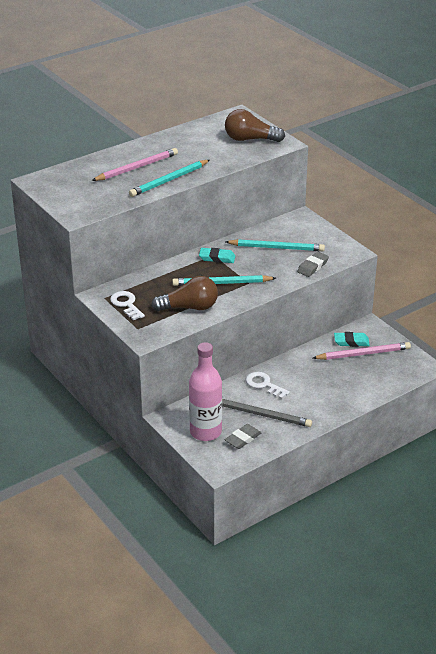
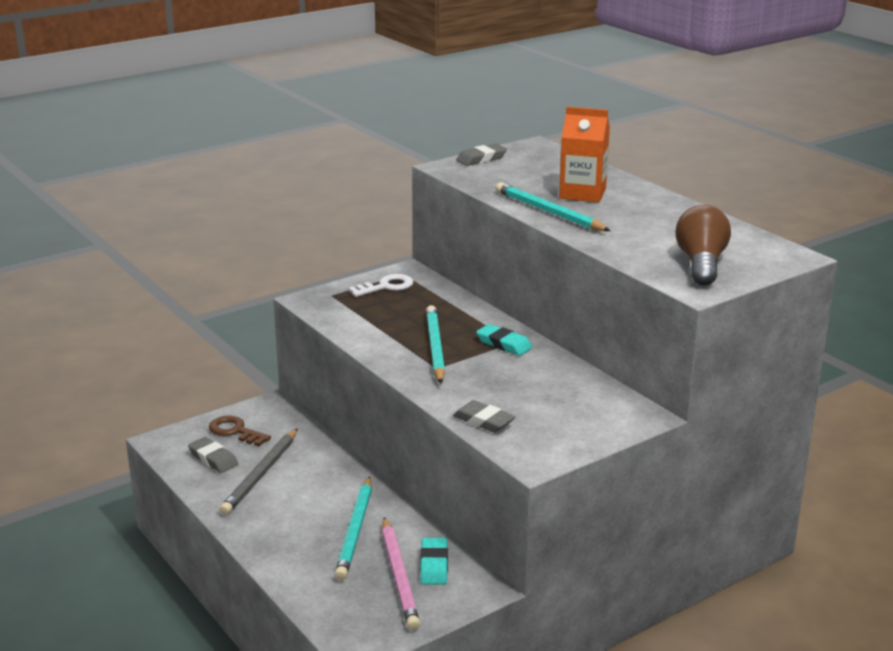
camera: 90 degrees right, 10 degrees down
(61, 202) = (481, 159): none -> grey eraser
(136, 168) = (582, 193): pink pencil -> orange carton
(189, 307) = (375, 325): brown light bulb -> none
(205, 432) = (235, 431): pink bottle -> brown key
(217, 258) = (504, 344): turquoise eraser -> turquoise eraser turned 60 degrees counterclockwise
(264, 384) = (329, 477): white key -> none
(276, 248) = (538, 391): turquoise pencil -> turquoise pencil (355, 531)

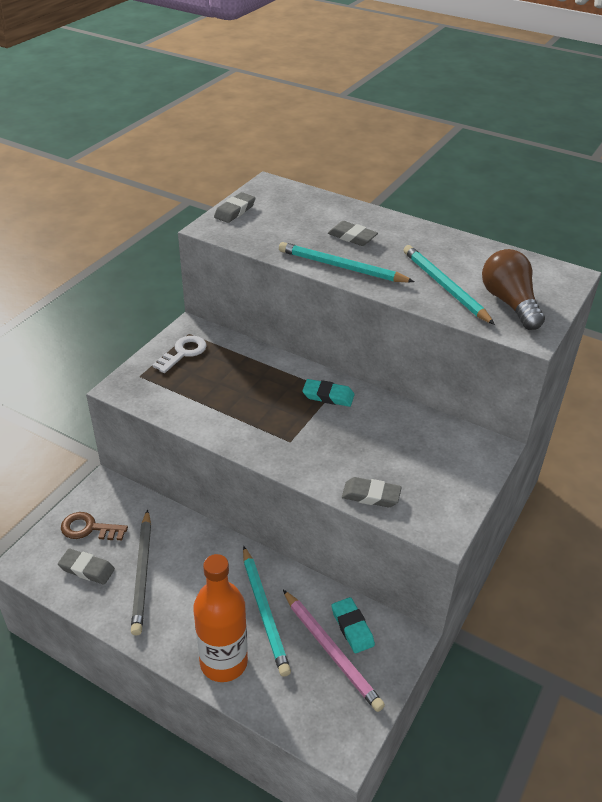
camera: 25 degrees left, 15 degrees up
(290, 555) = (223, 662): none -> orange bottle
(435, 347) = (273, 417): turquoise pencil -> turquoise pencil (445, 287)
(582, 193) = (352, 237): orange carton -> grey eraser

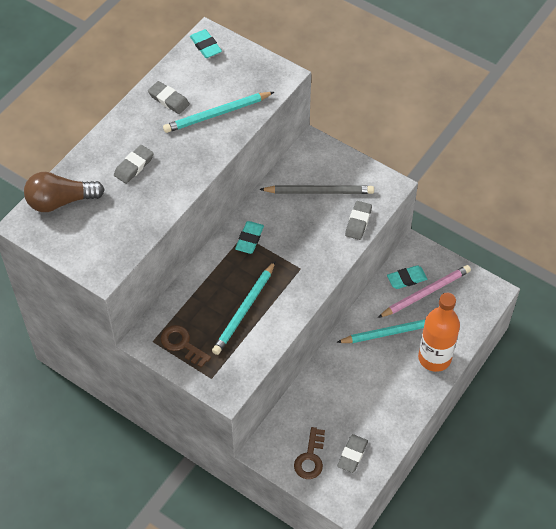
camera: 85 degrees left, 15 degrees up
(142, 573) = (357, 414): grey pencil -> grey pencil (319, 192)
(183, 353) = (182, 344): white key -> brown key
(235, 211) = (74, 253): grey eraser -> grey eraser (169, 100)
(342, 267) = (181, 178): turquoise pencil -> turquoise pencil (244, 310)
(509, 303) = (242, 79): brown light bulb -> brown light bulb (60, 201)
(551, 274) = (205, 46): none -> turquoise eraser

